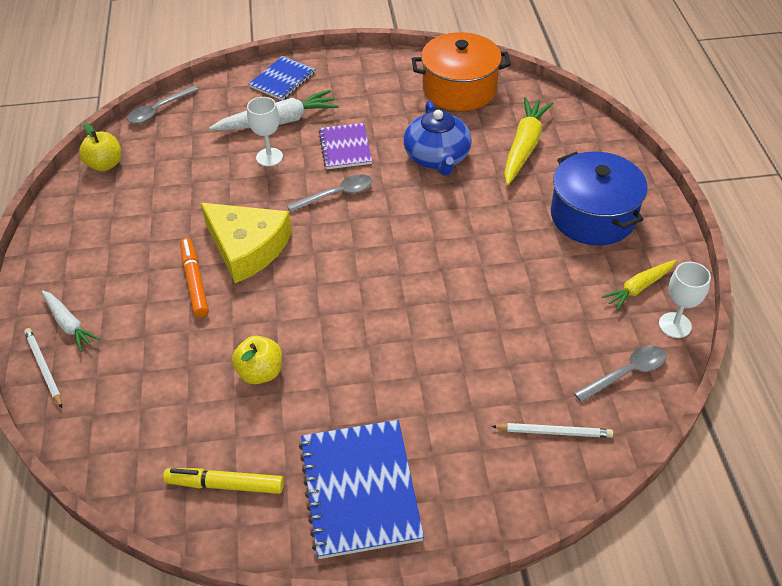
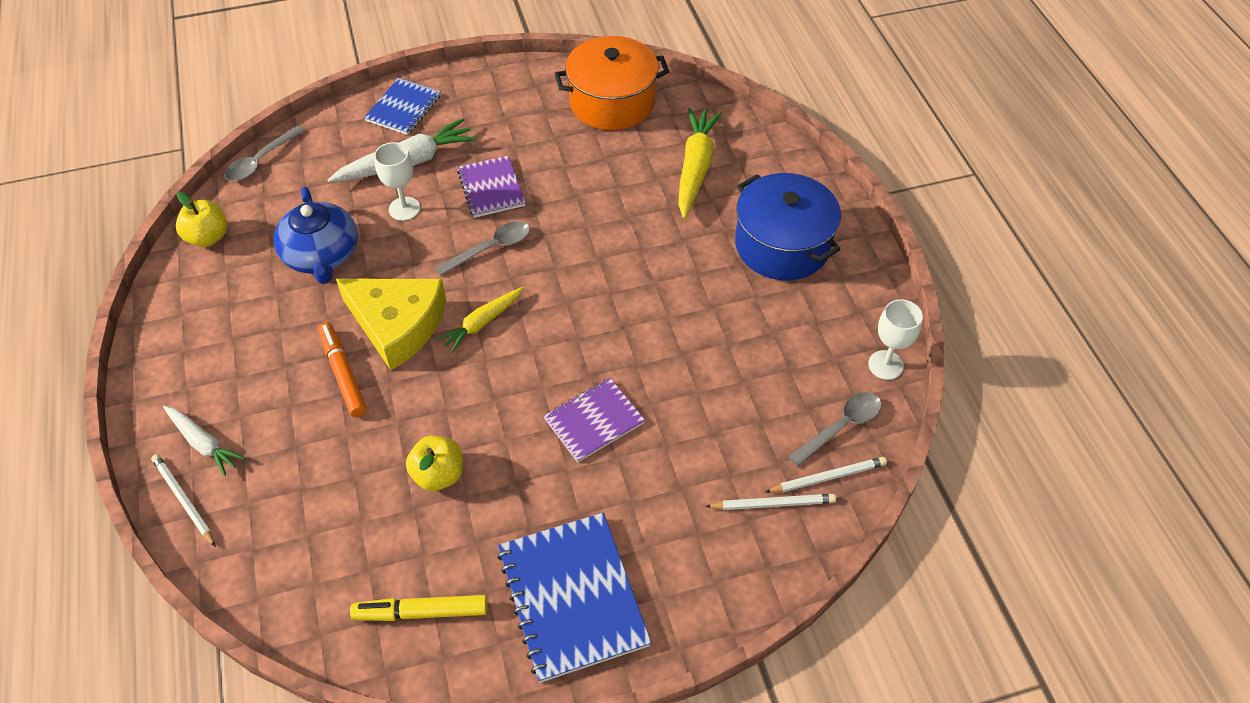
camera: 10 degrees left, 5 degrees up
(403, 343) = (594, 421): none -> purple notebook
(437, 157) = (599, 191): blue teapot -> blue teapot (322, 255)
(608, 415) = (827, 477): none -> white pencil
(639, 288) = (842, 326): yellow carrot -> yellow carrot (482, 323)

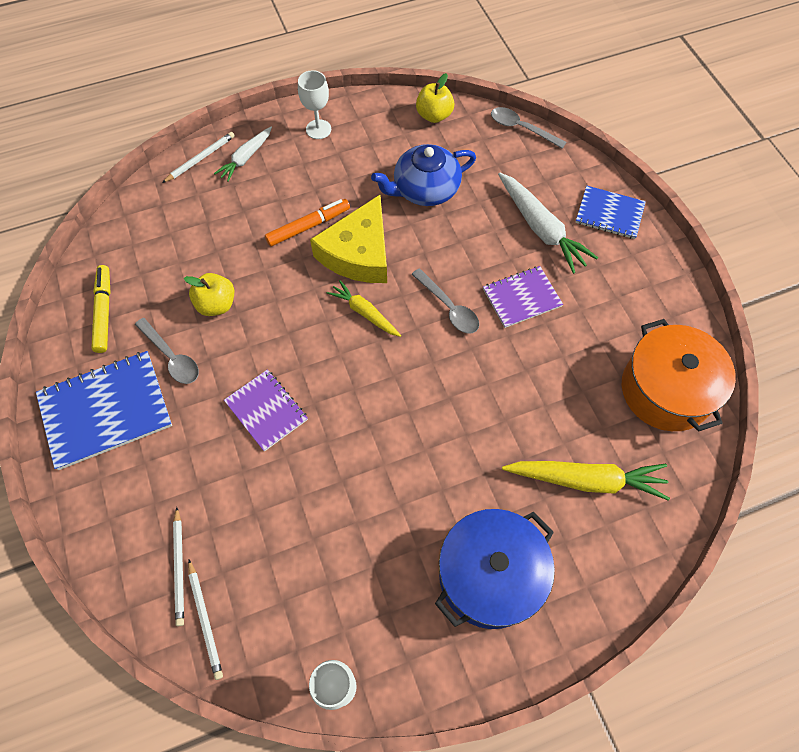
camera: 85 degrees right, 10 degrees up
(404, 209) = (485, 236): white goblet -> white goblet (318, 129)
(841, 426) = (261, 635): grey spoon -> grey spoon (172, 357)

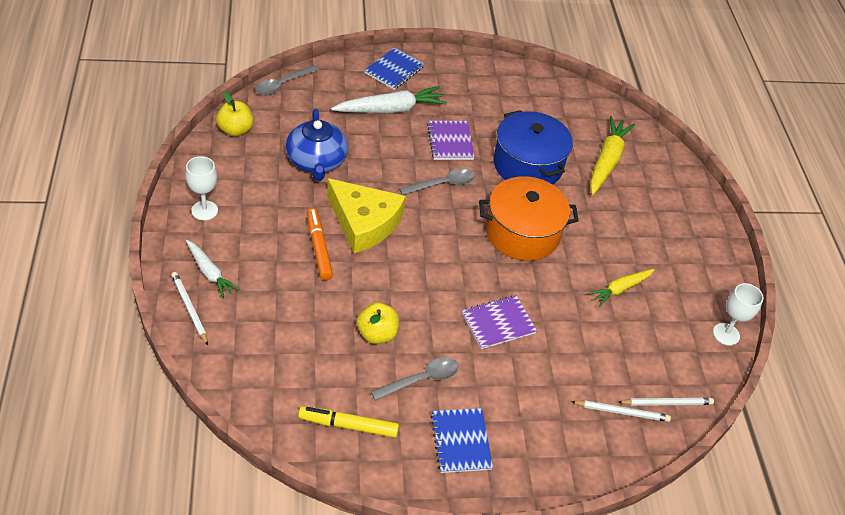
camera: 80 degrees left, 15 degrees down
(106, 411) = (461, 441): blue notebook -> blue notebook, size x0.61
(364, 313) = (427, 235): yellow carrot -> yellow carrot (620, 289)
(490, 575) = (663, 231): blue pot -> blue pot (527, 165)
(666, 390) = (552, 99): orange pot -> orange pot (522, 233)

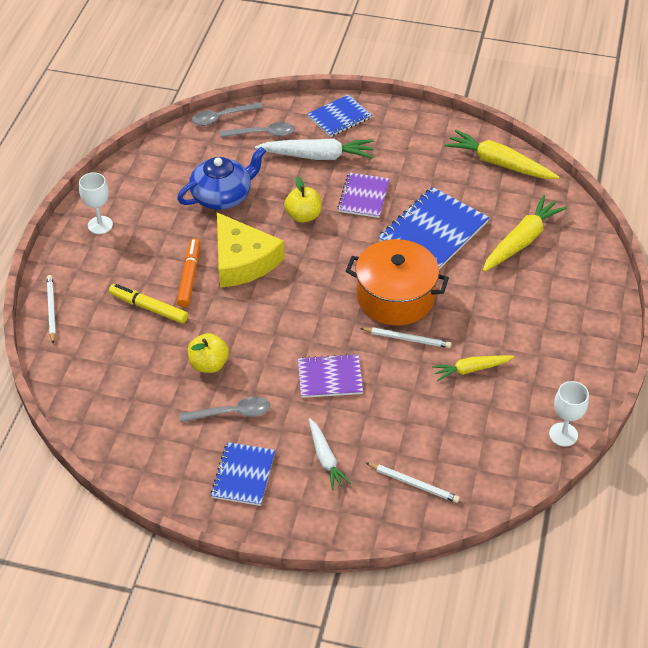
camera: 25 degrees right, 0 degrees up
(209, 273) = (81, 281): white carrot -> white carrot (325, 458)
(235, 130) = (159, 155): yellow apple -> yellow apple (303, 216)
(316, 161) = (222, 196): blue teapot -> blue teapot turned 135 degrees counterclockwise
(348, 425) = (147, 438): yellow marker -> yellow marker (149, 308)
(443, 184) = (337, 237): grey spoon -> grey spoon (263, 134)
(527, 165) = (433, 232): blue pot -> blue notebook
(555, 93) = (499, 163): none -> yellow carrot
(666, 403) = (464, 485): white pencil -> white pencil (407, 339)

